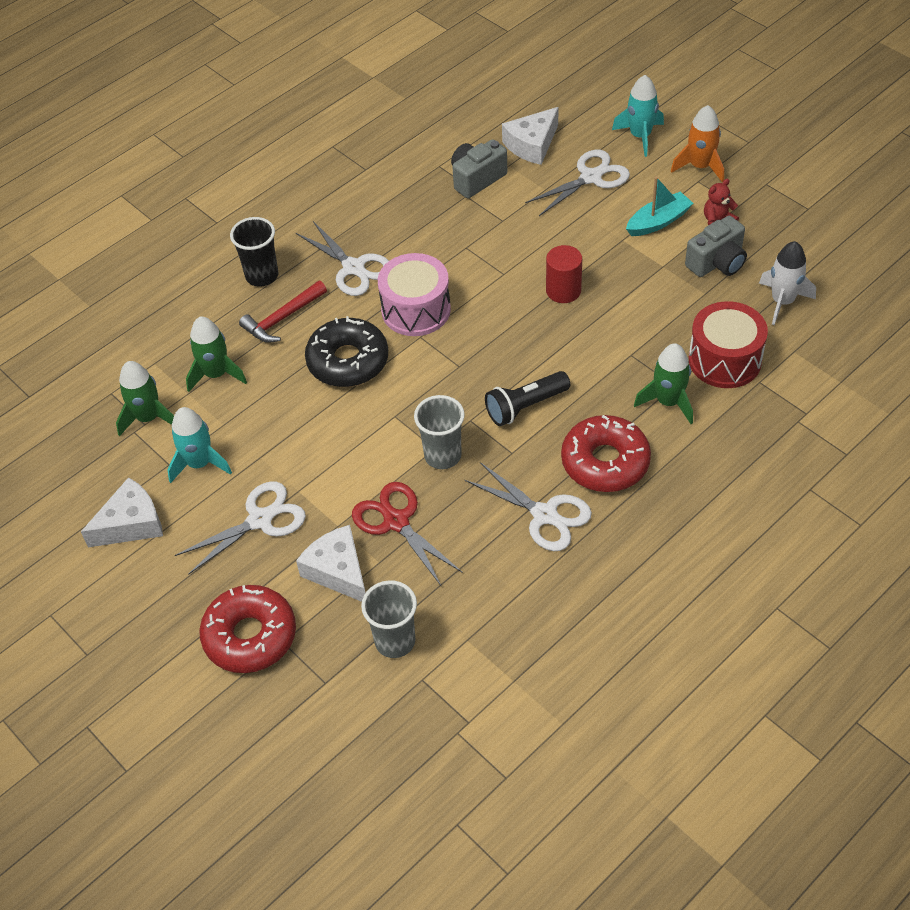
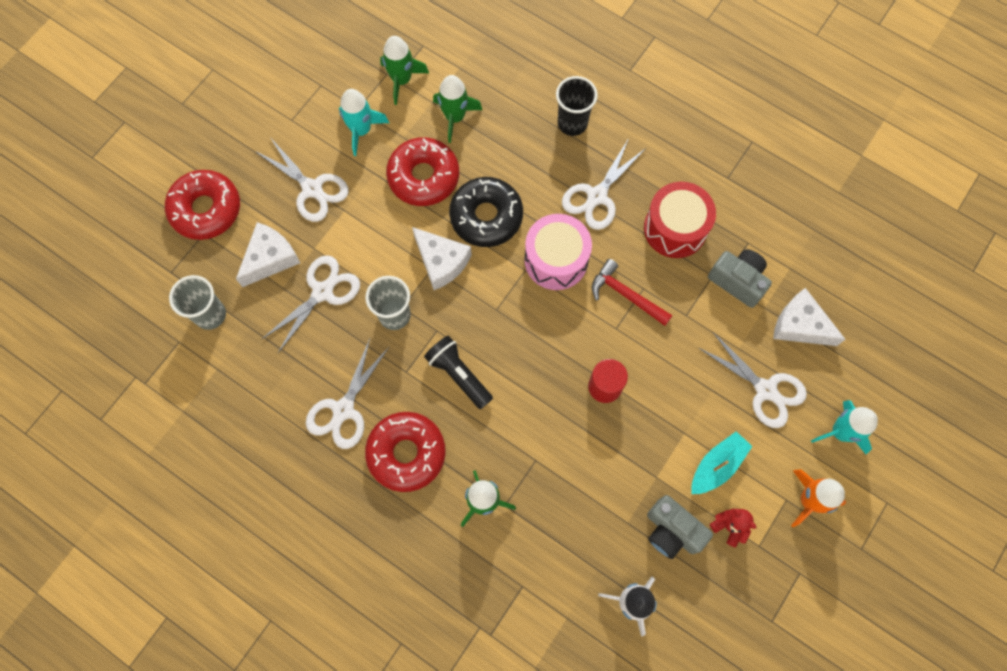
camera: 75 degrees right, 20 degrees up
(131, 523) = (298, 98): white cheese -> white cheese (441, 262)
(281, 411) = (423, 177): none -> red donut
(282, 318) = (525, 152): red hammer -> red hammer (626, 295)
(396, 521) = (323, 292): red scissors -> white scissors
(658, 222) = (717, 465): turquoise boat -> turquoise boat turned 90 degrees counterclockwise
(724, 360) = (543, 550): red drum -> red drum (675, 228)

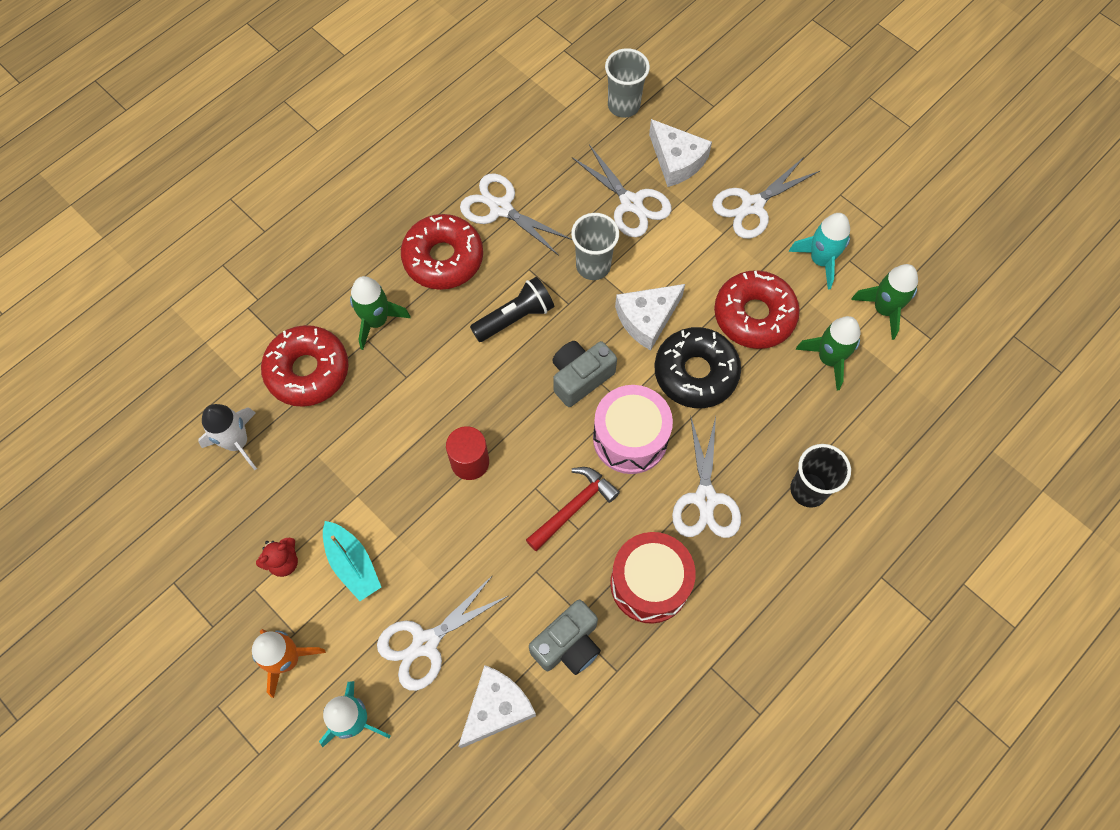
camera: 100 degrees right, 5 degrees down
(206, 209) = (740, 110): red donut -> red donut (308, 371)
(596, 196) = (705, 499): white scissors -> white scissors turned 135 degrees counterclockwise
(672, 531) = (296, 499): grey camera -> grey camera (580, 377)

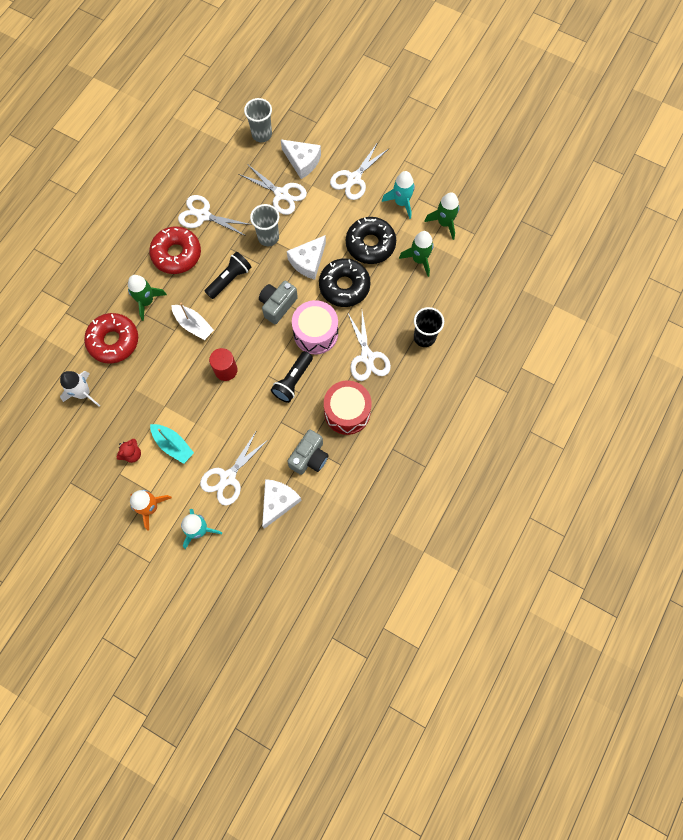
camera: 15 degrees left, 5 degrees up
(438, 376) = (193, 325): none -> white boat
(573, 507) = (293, 381): red hammer -> black flashlight
(754, 315) = (370, 244): red donut -> black donut

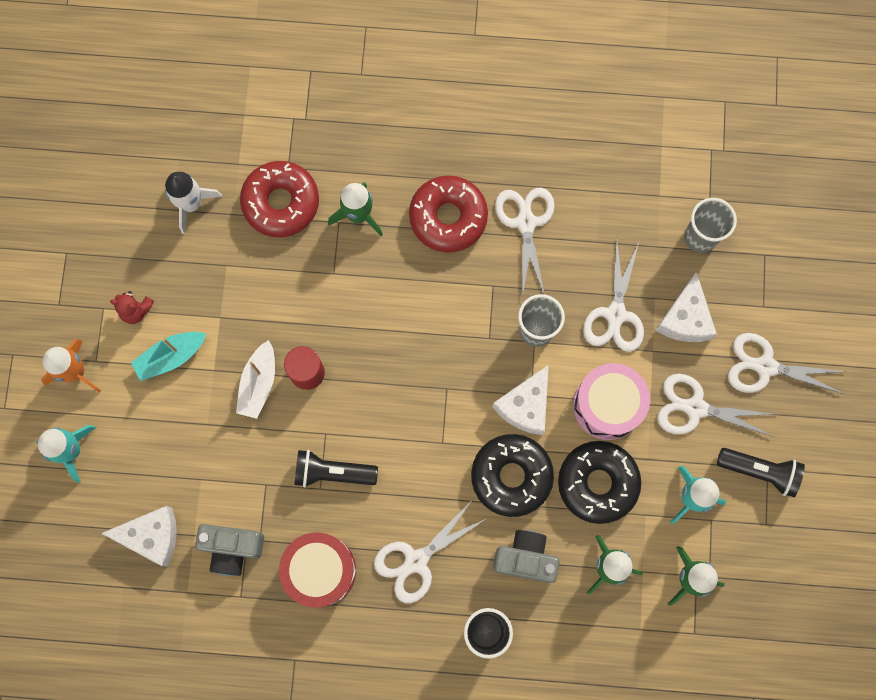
camera: 65 degrees right, 5 degrees up
(173, 445) = (171, 357): turquoise boat -> turquoise boat turned 45 degrees clockwise
(193, 325) = (353, 295): white boat -> white boat (258, 383)
(228, 477) = (157, 452): white scissors -> white scissors (765, 366)
(229, 279) = (444, 309): black flashlight -> black flashlight (759, 471)
(277, 305) = (436, 395): grey camera -> grey camera (525, 558)
(308, 261) = (525, 406): white cheese -> white cheese turned 75 degrees counterclockwise
(315, 333) = (418, 470): pink drum -> pink drum (607, 405)

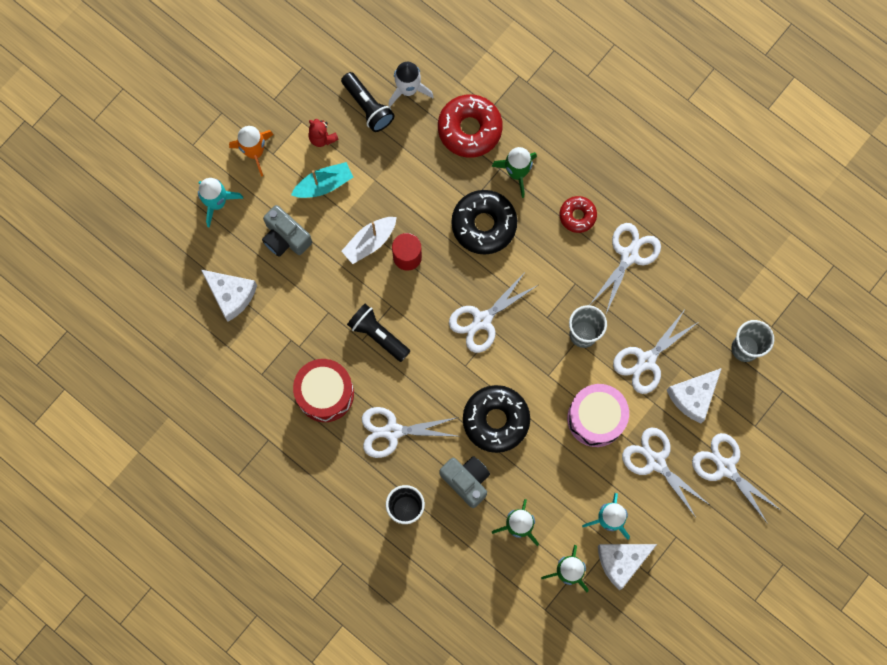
camera: 35 degrees right, 0 degrees up
(171, 357) = (324, 184): turquoise boat -> turquoise boat turned 150 degrees clockwise
(232, 548) = (277, 339): grey camera -> grey camera (285, 237)
(427, 385) = (482, 320): none -> white scissors
(448, 217) = (577, 216): red donut -> red donut, size x0.57
(525, 406) = (539, 380): white cheese -> white cheese (621, 561)
(597, 483) = (551, 465): black donut -> black donut (484, 224)
(759, 471) = (669, 535): black flashlight -> black flashlight (367, 106)

